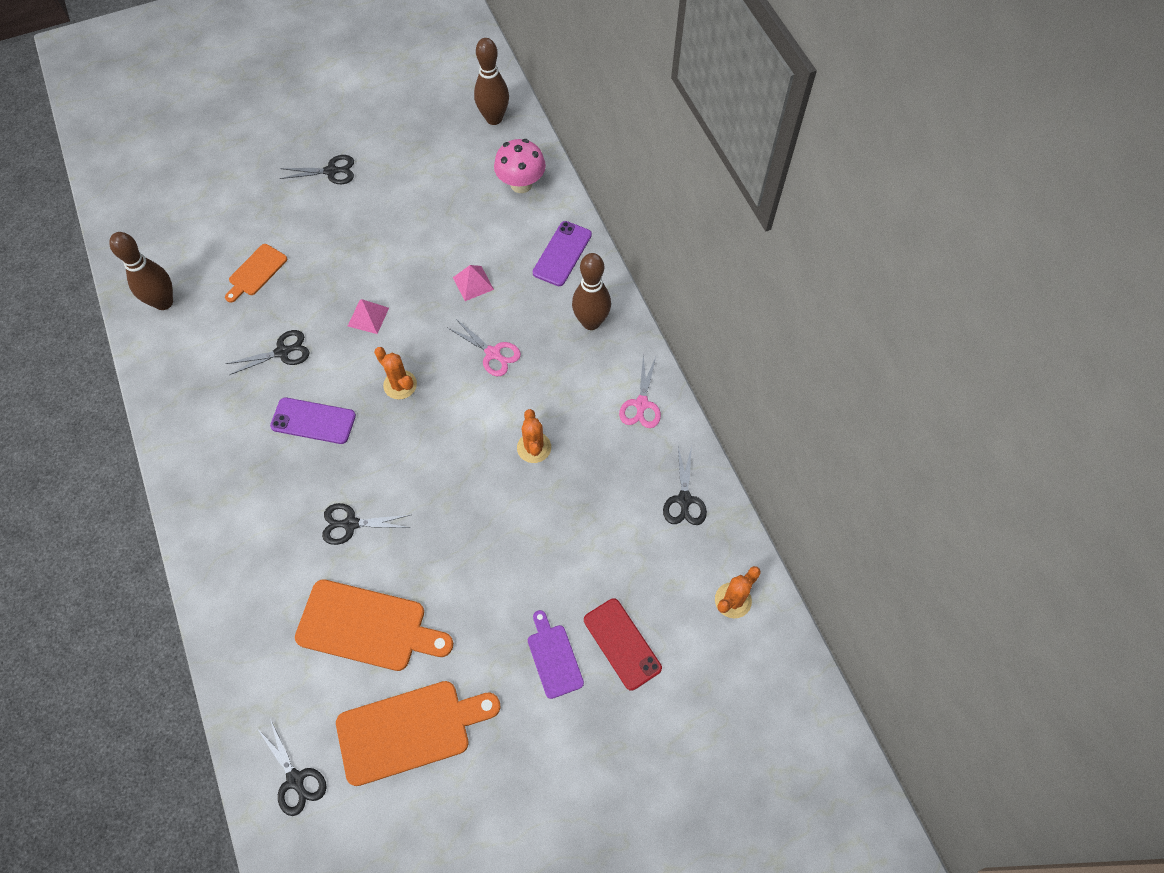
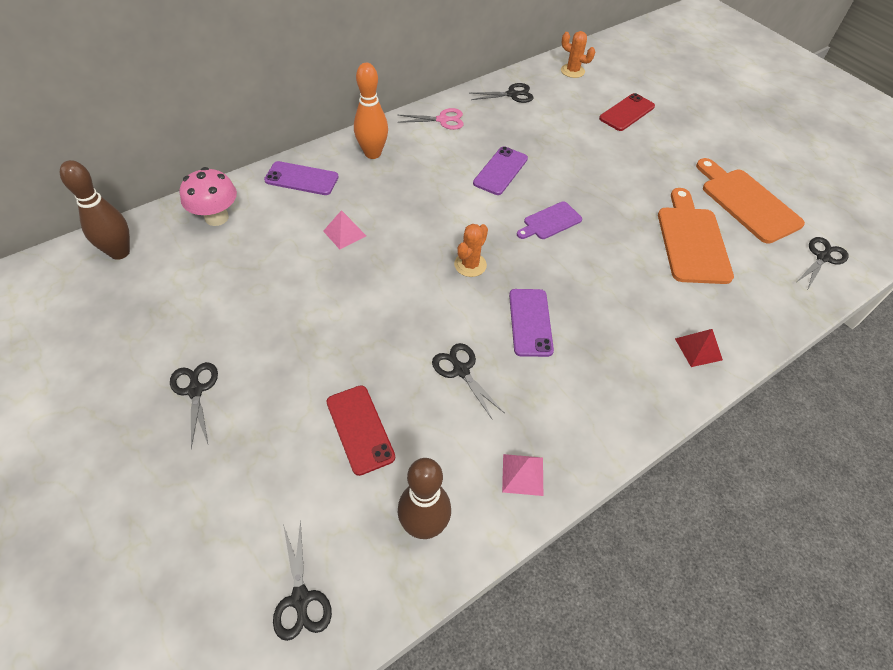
camera: 105 degrees left, 10 degrees down
(229, 566) = (698, 349): none -> red pyramid
(256, 272) = (360, 429): orange cutting board -> red phone
(350, 524) = (616, 270): black scissors -> black scissors (300, 599)
(368, 316) = (400, 306): pink pyramid -> pink pyramid (522, 474)
(493, 354) = (419, 207): pink scissors -> none
(534, 447) = (500, 171): orange cactus -> purple phone
(553, 657) = (654, 141): purple cutting board -> purple cutting board (550, 222)
(591, 322) = (372, 153): brown bowling pin -> orange bowling pin

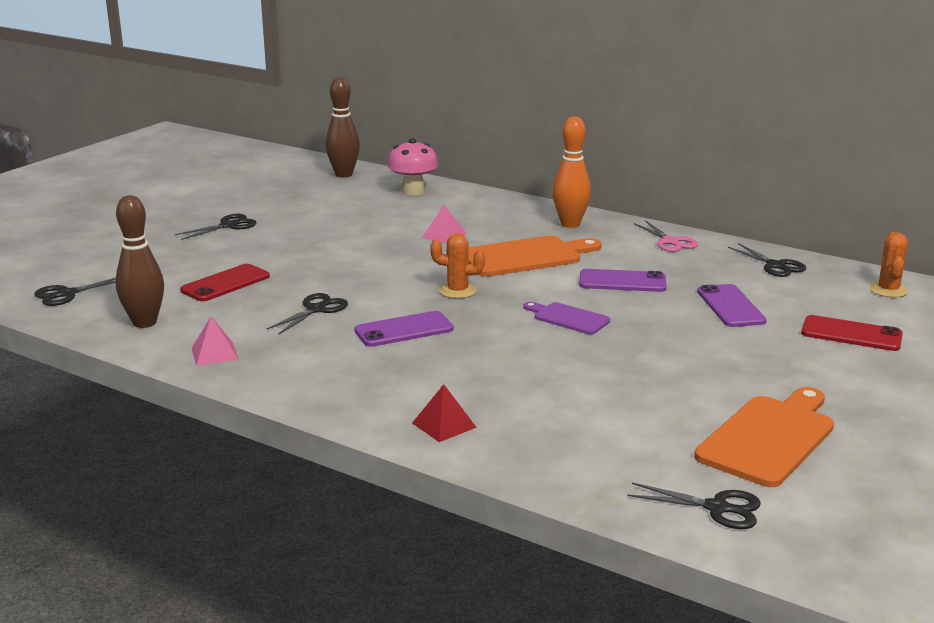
camera: 70 degrees right, 30 degrees down
(301, 179) = (497, 207): purple phone -> purple phone (730, 306)
(692, 241) = (635, 404): orange cutting board -> orange cutting board (526, 257)

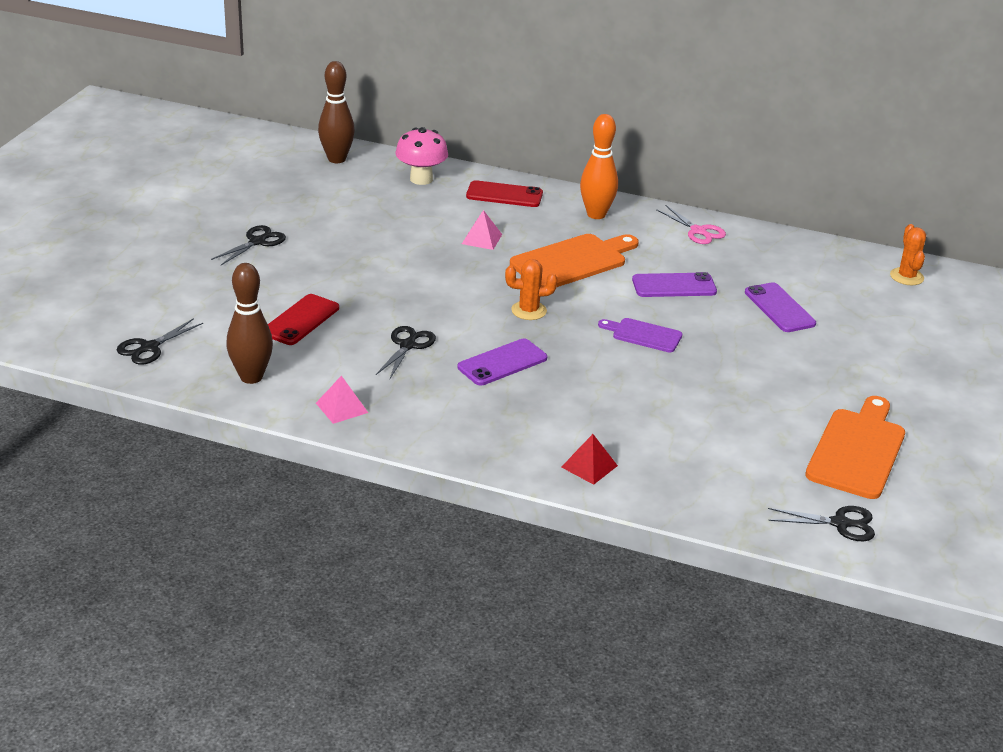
camera: 15 degrees left, 10 degrees up
(775, 266) = (802, 255): black scissors -> none
(851, 334) = (890, 331): red phone -> red phone (504, 195)

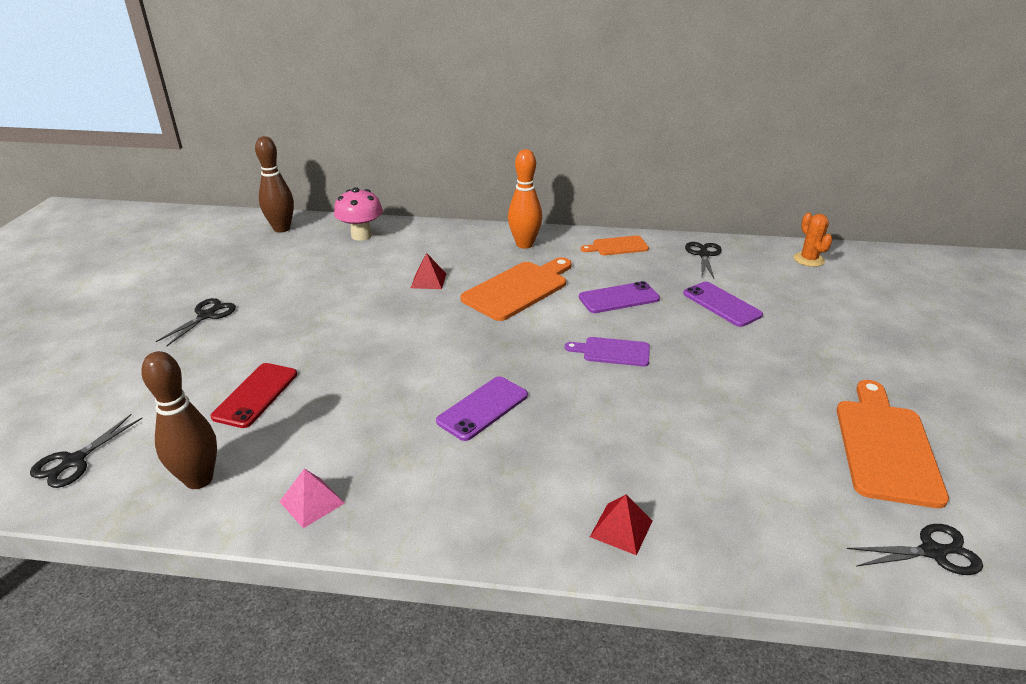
camera: 10 degrees left, 0 degrees up
(408, 345) = (377, 405): black scissors -> black scissors (703, 254)
(481, 239) = (428, 280): pink pyramid -> red pyramid
(504, 195) = (439, 239): red phone -> none
(529, 311) = (493, 345): orange cactus -> none
(698, 231) = (617, 246): pink scissors -> orange cutting board

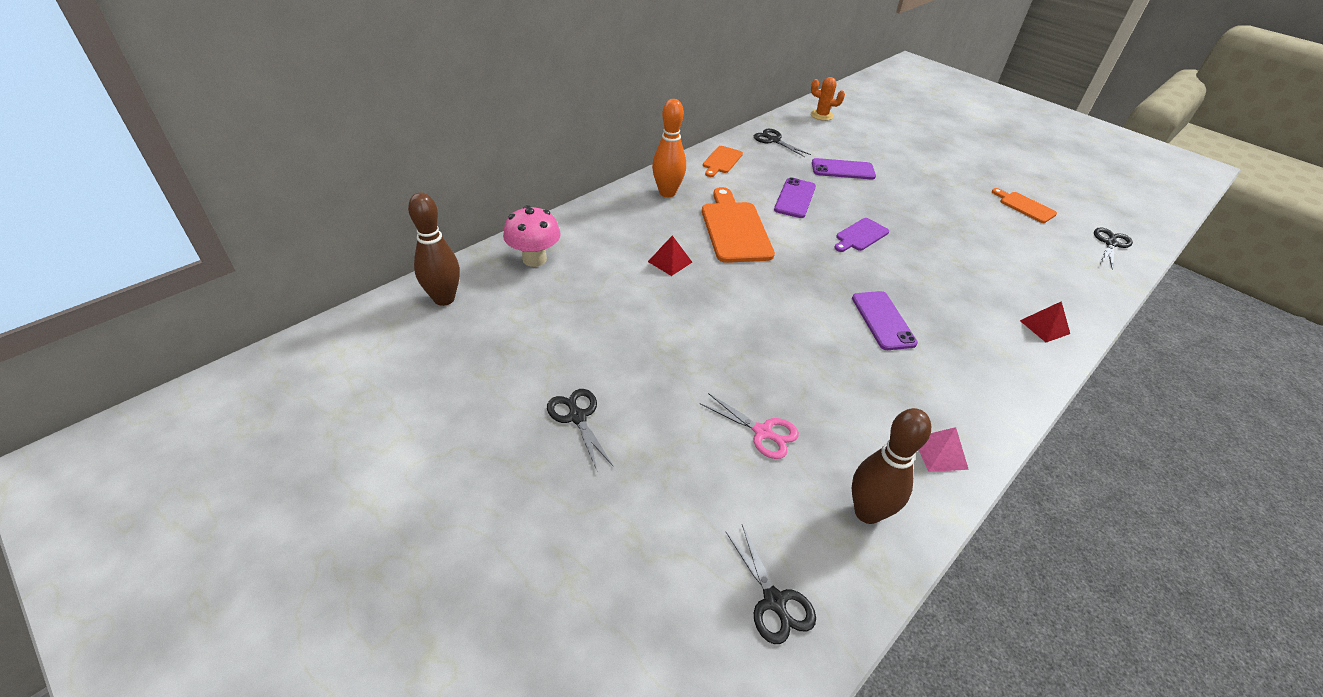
camera: 55 degrees left, 10 degrees up
(255, 395) = (763, 432): red phone -> pink scissors
(885, 446) = (1024, 206): orange cutting board -> orange cutting board, size x0.56

